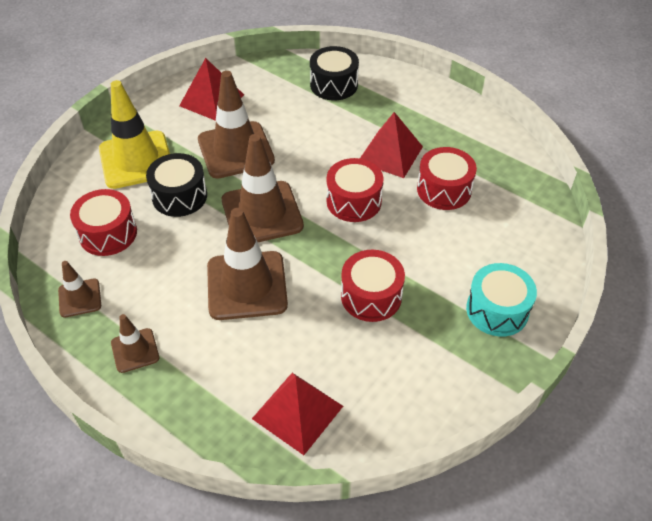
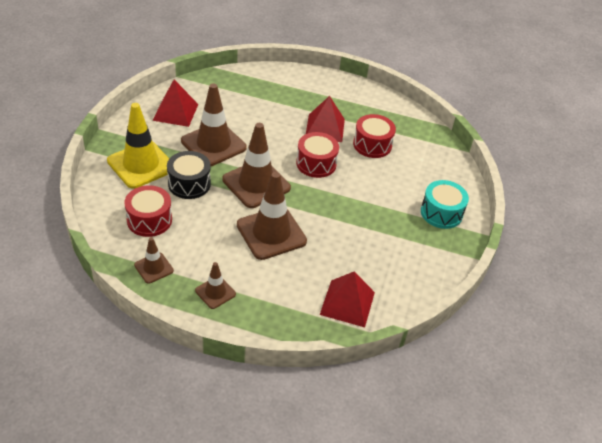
camera: 25 degrees left, 5 degrees down
(334, 85) = (261, 87): black drum -> none
(371, 296) = (358, 222): red drum -> none

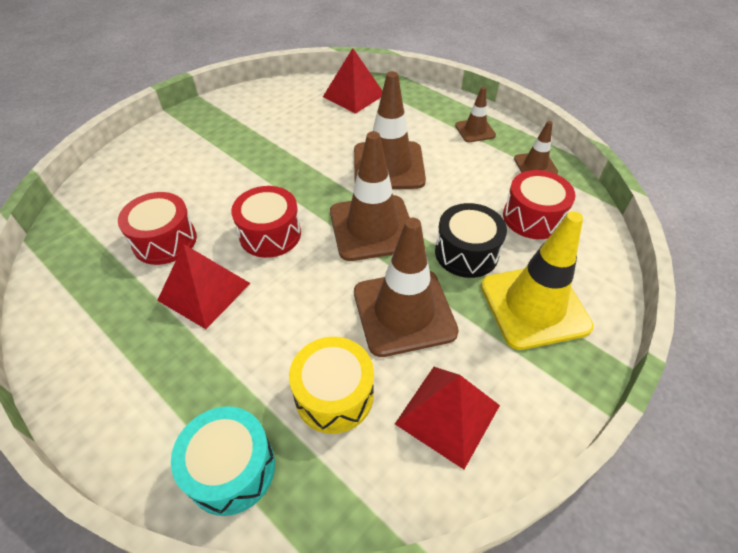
camera: 150 degrees left, 5 degrees up
(230, 106) = (334, 395): none -> yellow drum
(441, 213) = (183, 138): turquoise drum -> turquoise drum (231, 469)

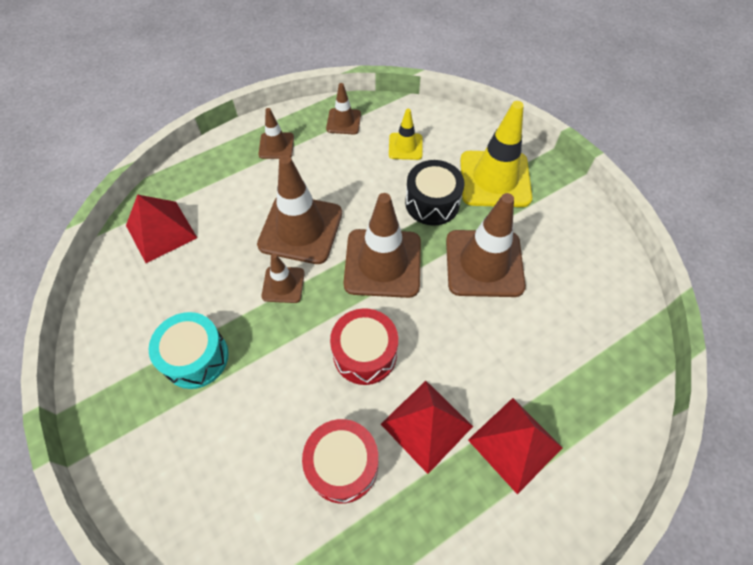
camera: 75 degrees left, 10 degrees up
(231, 469) = (608, 414): turquoise drum -> turquoise drum (196, 357)
(326, 169) = (283, 285): none -> brown traffic cone
(334, 395) = (554, 330): yellow drum -> none
(448, 414) = (577, 260): red pyramid -> red pyramid (515, 443)
(533, 217) = (405, 146): red drum -> yellow traffic cone

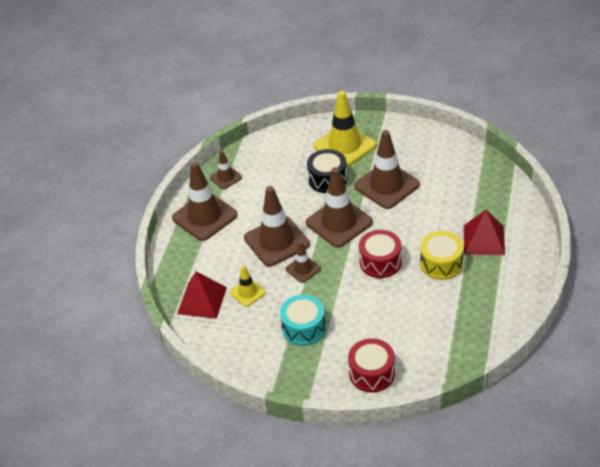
camera: 40 degrees left, 15 degrees down
(276, 146) = (204, 216): brown traffic cone -> brown traffic cone, size x1.95
(342, 465) = (425, 305): red drum -> red drum (372, 373)
(405, 146) = (278, 164): yellow traffic cone -> yellow traffic cone (247, 292)
(426, 425) = (441, 263): red pyramid -> yellow drum

